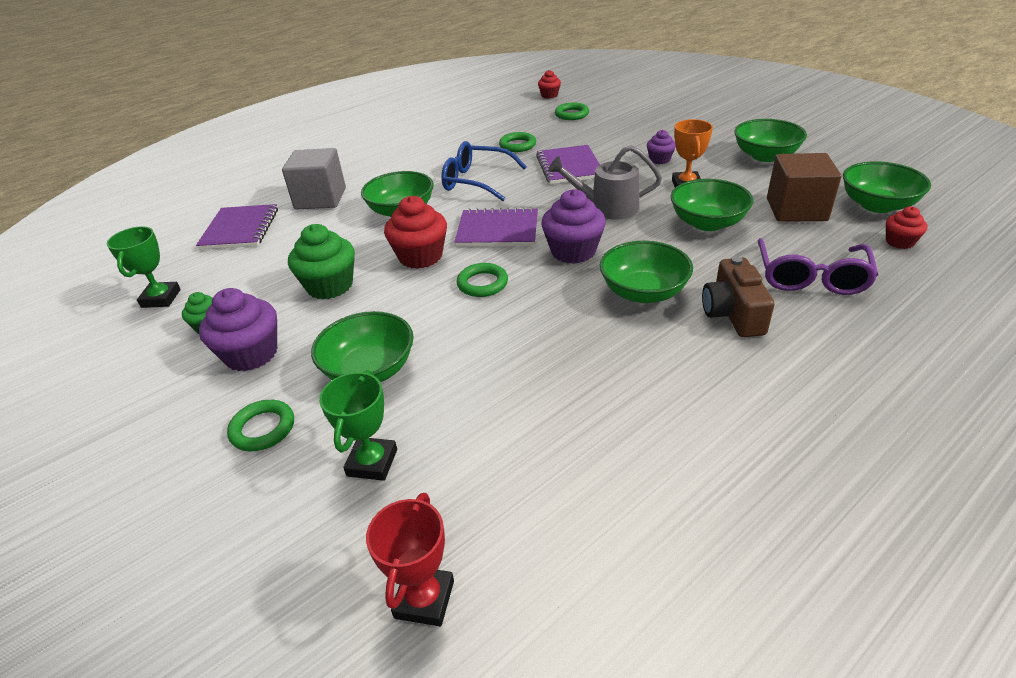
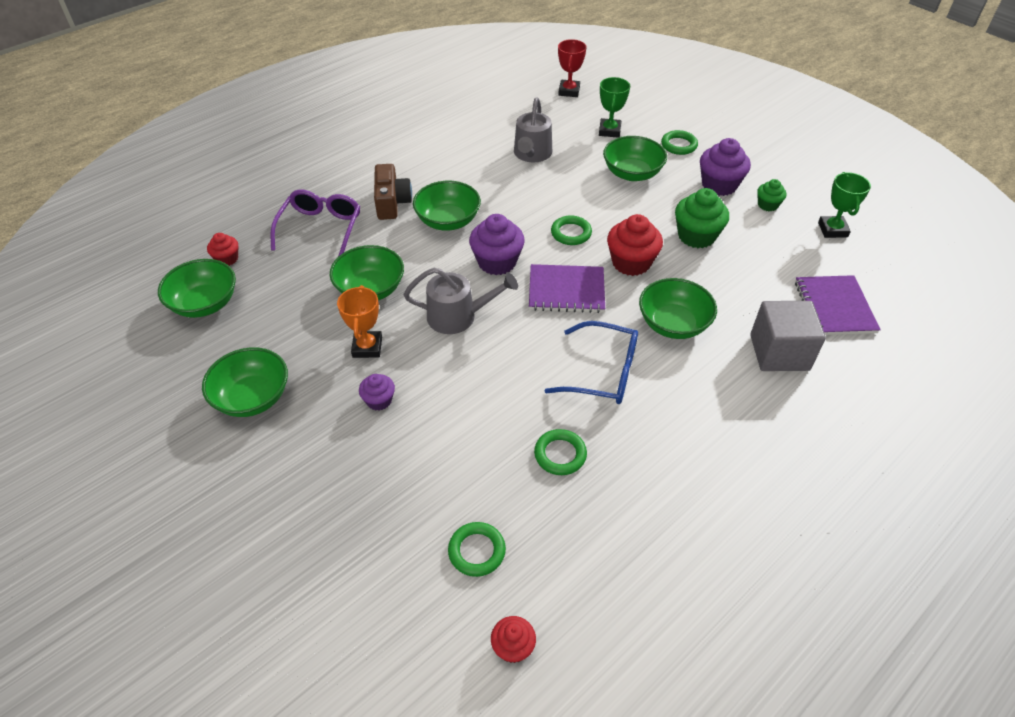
camera: 175 degrees right, 10 degrees up
(526, 404) = (532, 154): none -> grey watering can
(569, 167) = (491, 394): purple notebook -> none
(796, 209) = (281, 302): brown cube -> none

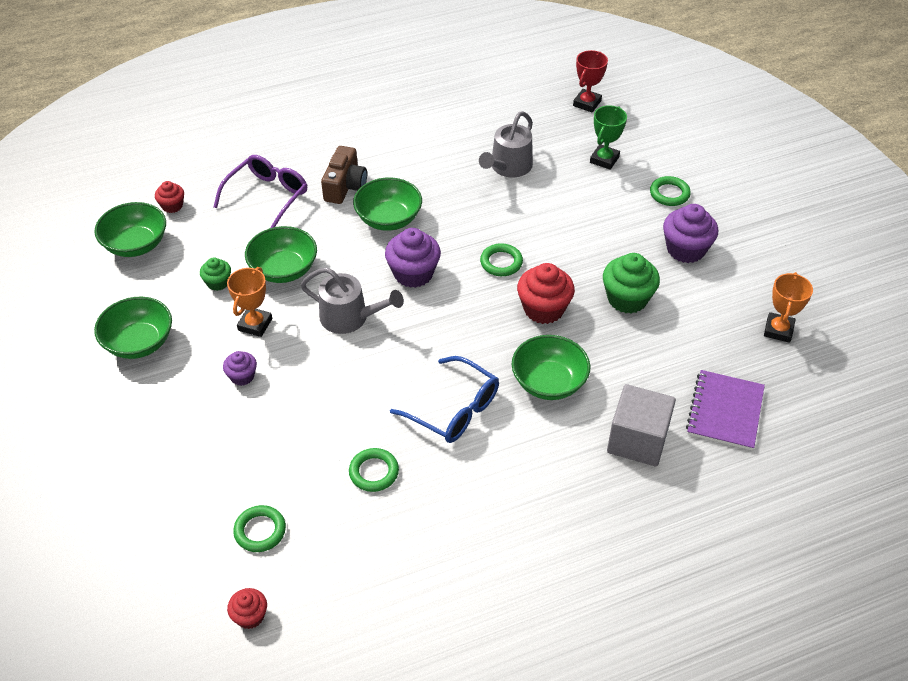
camera: 20 degrees right, 0 degrees up
(566, 290) = (464, 320): purple notebook -> none
(632, 173) = (600, 213): green bowl -> none
(767, 205) = (724, 285): green cupcake -> green cupcake (218, 282)
(832, 230) = (778, 330): green trophy -> orange trophy

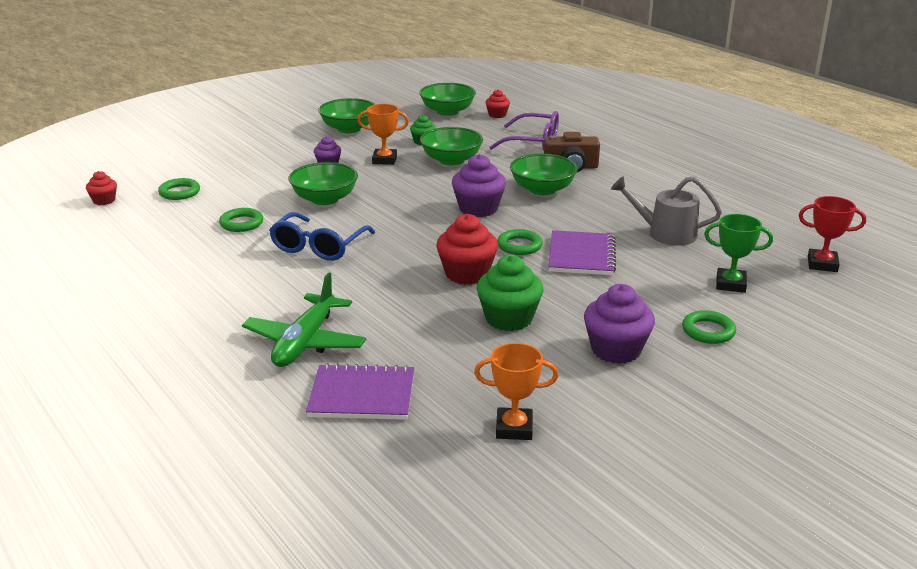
camera: 75 degrees right, 20 degrees down
(349, 317) = (409, 191): grey watering can -> none
(532, 228) = (581, 255): none -> purple notebook
(549, 382) = (368, 287): green bowl -> green bowl (325, 199)
(637, 440) = (305, 342): grey cube -> green plane

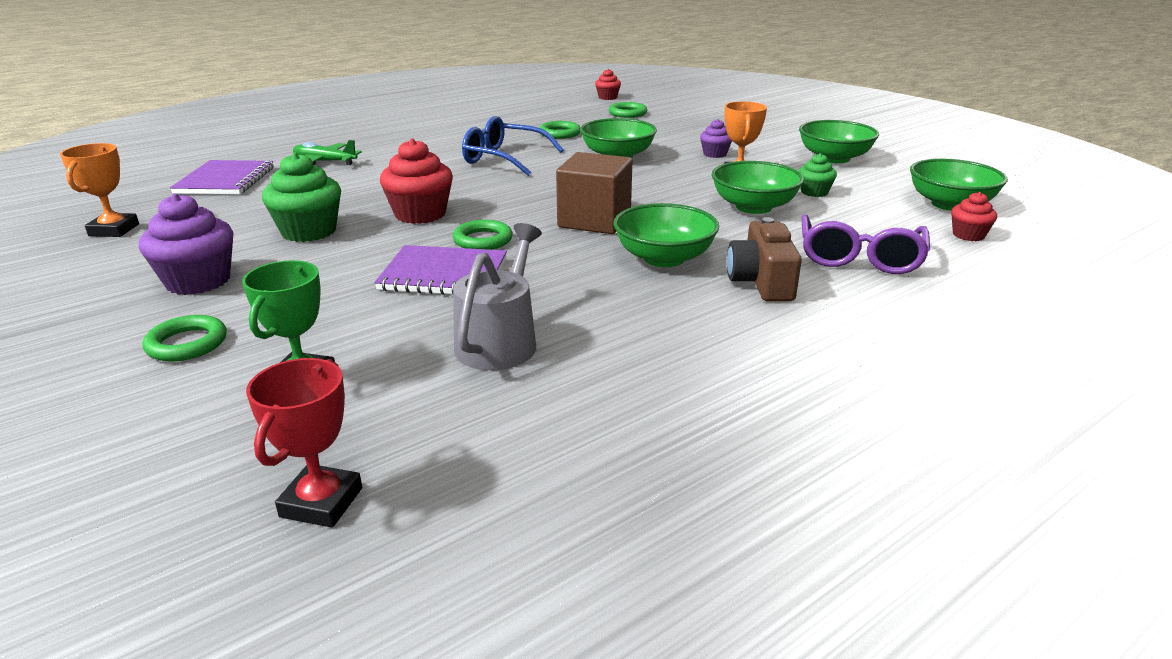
camera: 90 degrees right, 0 degrees up
(305, 342) = (325, 162): green plane -> green plane, size x0.65
(478, 209) = (594, 220): purple cupcake -> brown cube

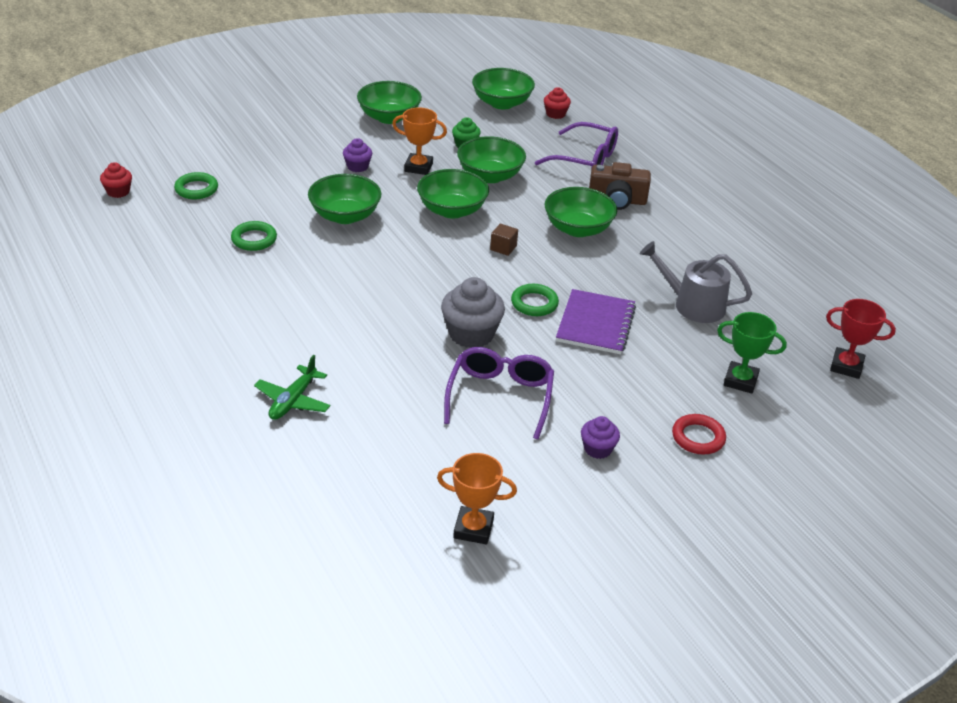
camera: 85 degrees left, 10 degrees up
(187, 344) = (698, 437): green ring -> red ring
(198, 281) = (597, 449): purple cupcake -> purple cupcake, size x0.56
(225, 180) = (336, 471): purple notebook -> none
(309, 231) = (500, 397): green cupcake -> purple glasses
(420, 214) = (471, 334): red cupcake -> grey cupcake
(503, 158) = (327, 280): blue glasses -> none
(594, 220) = (503, 248): brown cube -> brown cube, size x0.44
(659, 194) = (452, 210): none -> green bowl

